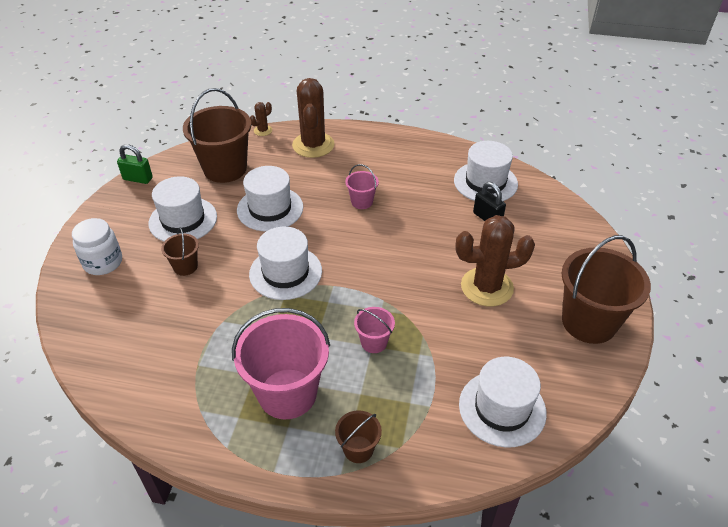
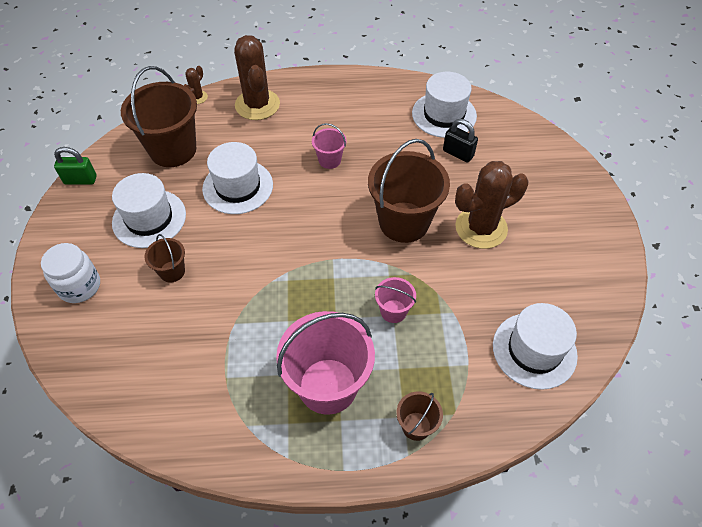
camera: 15 degrees left, 10 degrees up
(285, 272) = (279, 255): white hat -> none
(589, 322) = (584, 244): brown bucket -> brown bucket (404, 222)

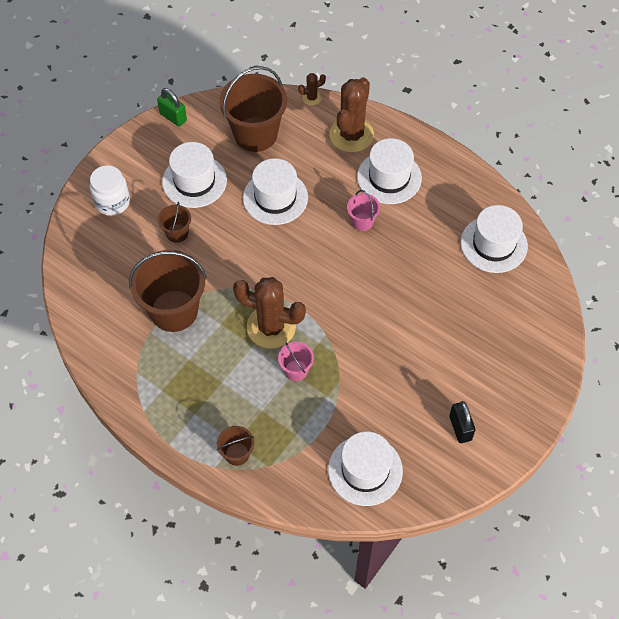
camera: 40 degrees right, 5 degrees up
(318, 117) = (389, 177): none -> white hat
(328, 386) = (206, 386): pink bucket -> none
(404, 222) = (369, 311): brown bucket -> brown bucket (174, 311)
(458, 153) = (469, 286): black padlock -> black padlock (460, 428)
(481, 228) = (422, 358): brown cactus -> brown cactus (271, 327)

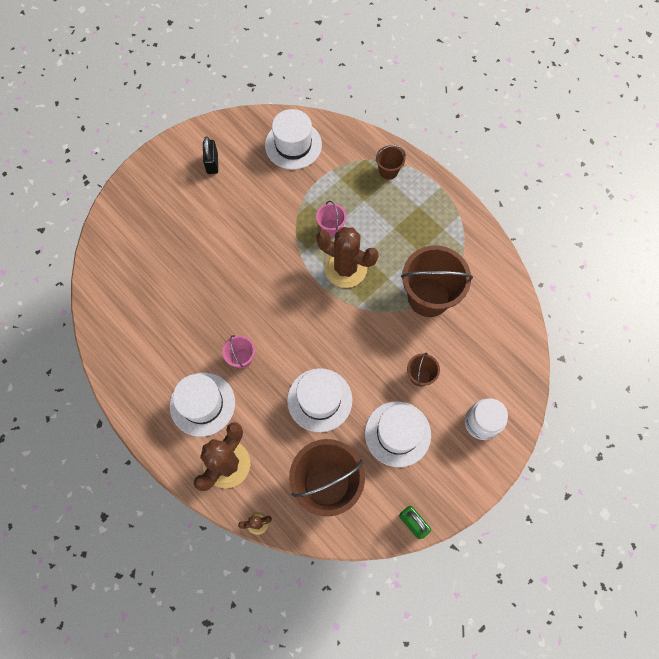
camera: 170 degrees left, 10 degrees up
(493, 244) = (128, 314): white hat -> none

